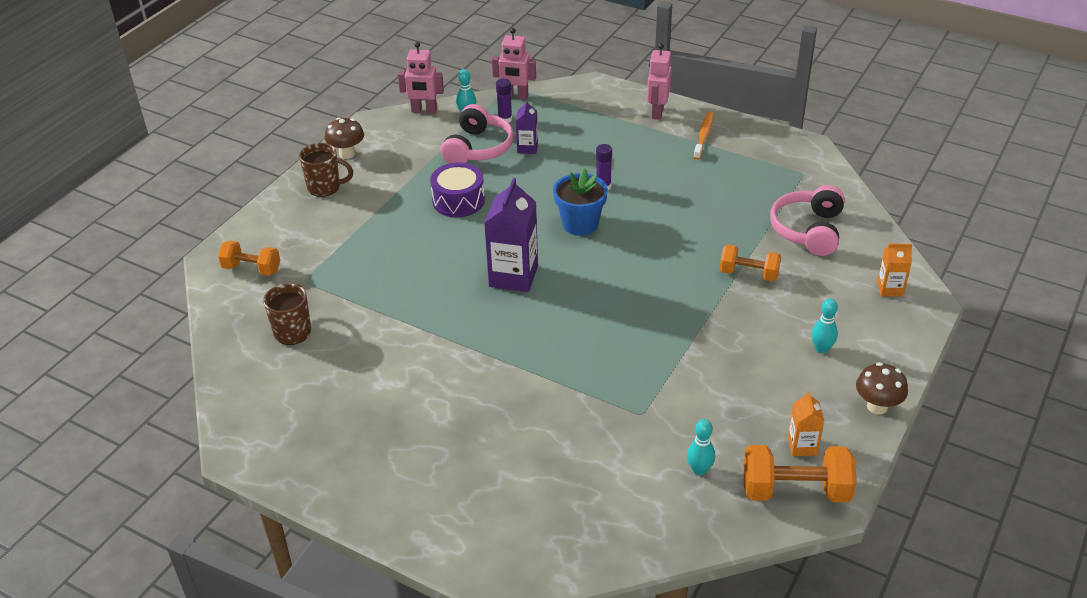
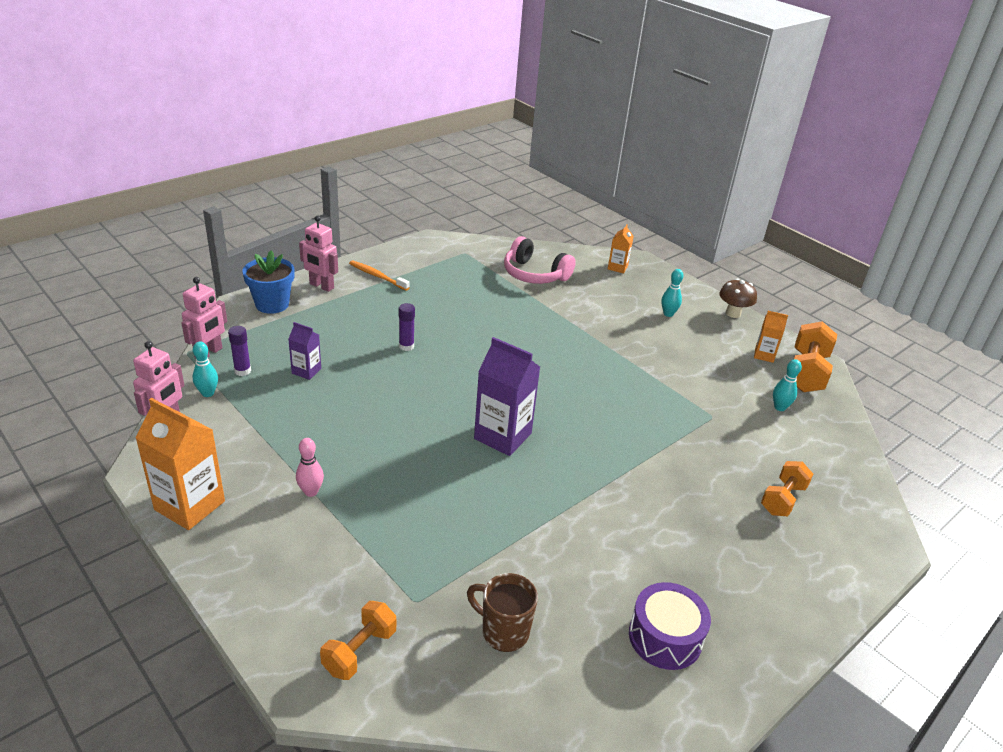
camera: 75 degrees left, 5 degrees down
(325, 187) = (243, 541): brown mug -> none
(347, 154) = (190, 505): brown mushroom -> orange carton
(388, 199) = (311, 492): none -> pink bowling pin
(458, 201) = (357, 440): purple drum -> purple drum (665, 637)
(478, 148) = (277, 402): pink headphones -> none
(580, 224) = (451, 375): blue flower pot -> blue flower pot (272, 304)
(749, 274) = (570, 315): orange dumbbell -> orange dumbbell (782, 499)

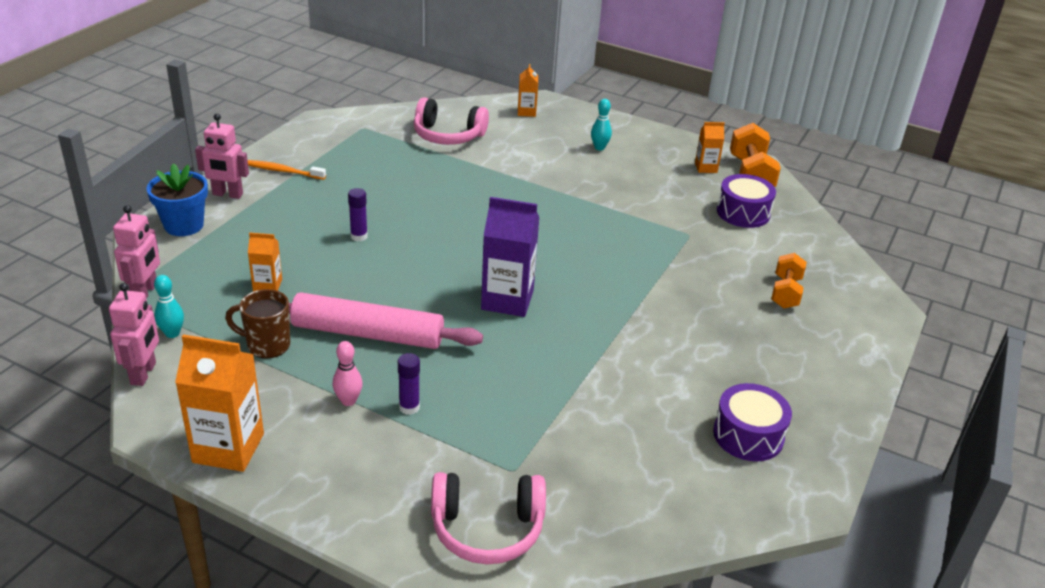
camera: 20 degrees left, 0 degrees up
(242, 371) = (196, 301): purple glue stick -> purple glue stick (409, 407)
(306, 371) = (267, 285): purple carton -> orange carton
(359, 651) = (487, 528): orange dumbbell -> pink headphones
(362, 435) = (367, 333): none -> pink rolling pin
(503, 631) = (608, 472): brown mug -> brown mug (267, 345)
(733, 313) = (658, 134): brown mushroom -> none
(779, 407) = (743, 212): turquoise bowling pin -> purple drum

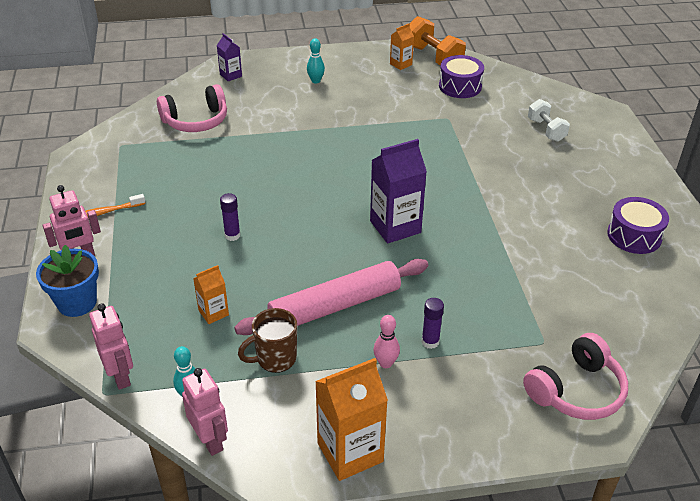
camera: 35 degrees left, 5 degrees up
(526, 112) = (231, 75): orange carton -> purple carton
(785, 292) = (546, 130): orange dumbbell -> white dumbbell

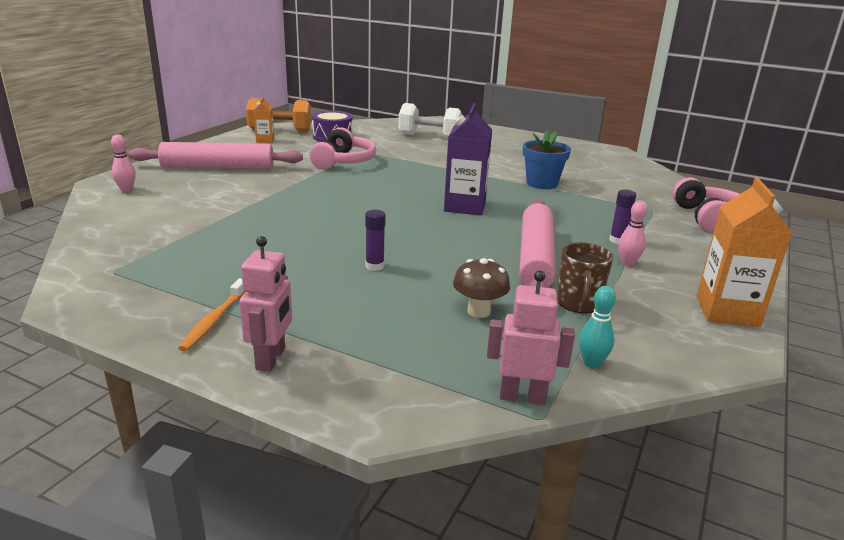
camera: 55 degrees left, 15 degrees down
(77, 302) = (355, 387): blue flower pot -> blue flower pot (541, 183)
(196, 121) = (161, 225): pink headphones -> pink headphones (343, 161)
(210, 440) = (669, 373): pink robot -> none
(213, 313) = (479, 311): orange carton -> brown mushroom
(231, 75) = (126, 189): purple carton -> pink bowling pin
(315, 81) = (218, 167): turquoise bowling pin -> pink rolling pin
(546, 130) = (429, 137): white dumbbell -> white dumbbell, size x1.53
(634, 236) = (572, 156): purple drum -> none

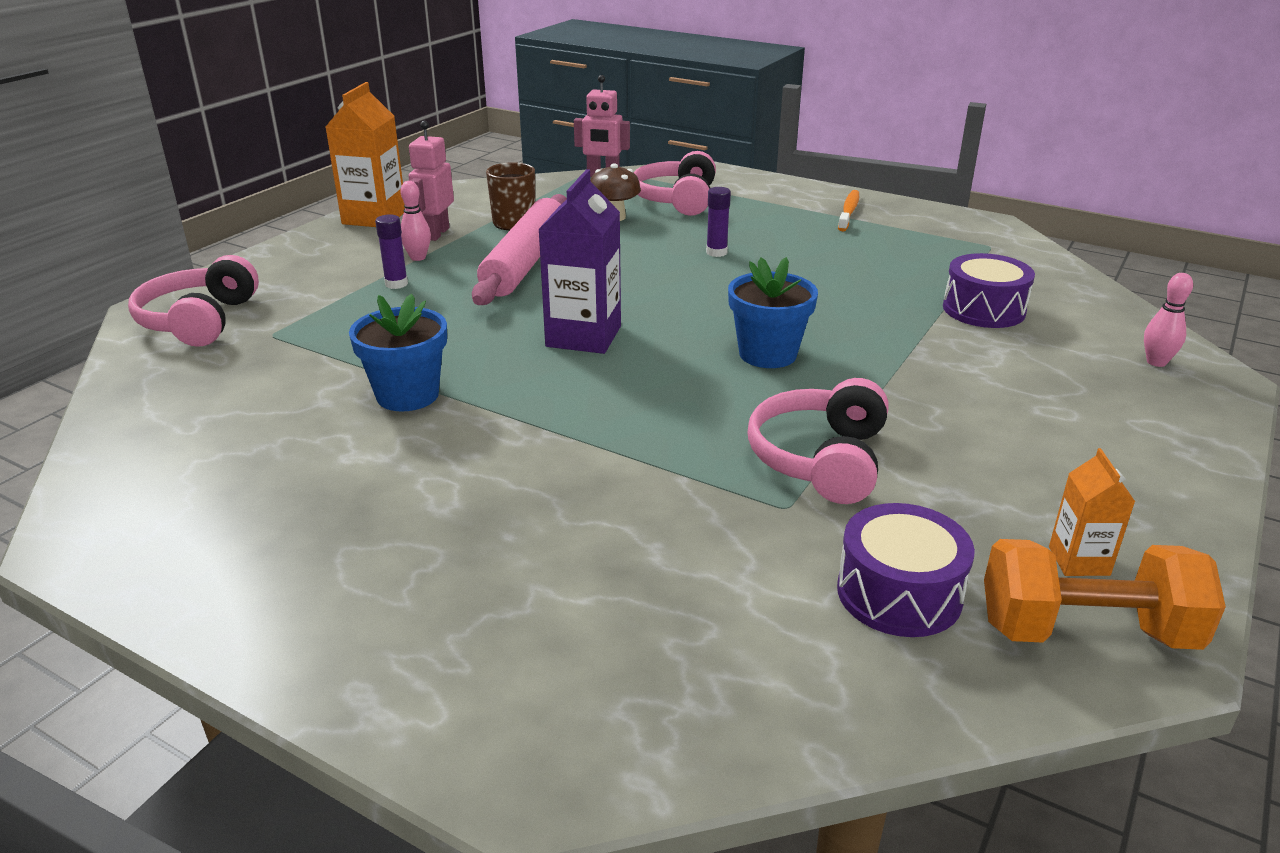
camera: 175 degrees left, 5 degrees up
(192, 218) = (983, 309): none -> purple drum
(218, 167) = (1073, 429): pink rolling pin -> none
(271, 359) = (785, 192): pink robot -> pink robot (436, 234)
(354, 196) = (767, 354): none -> blue flower pot
(413, 341) = (677, 200): none -> pink headphones
(429, 137) = (596, 610): white dumbbell -> none
(592, 363) = (539, 189): turquoise bowling pin -> none

